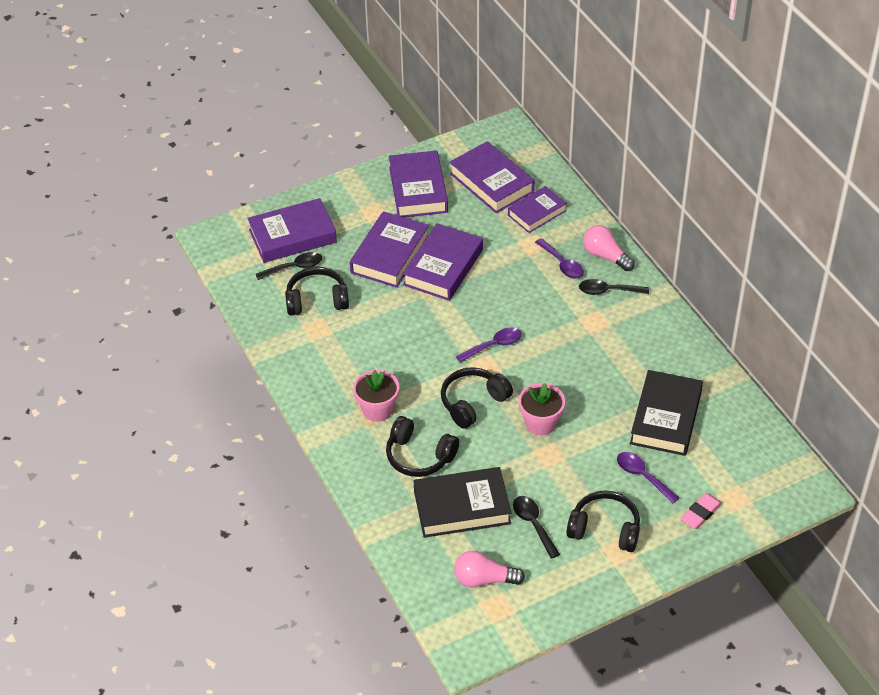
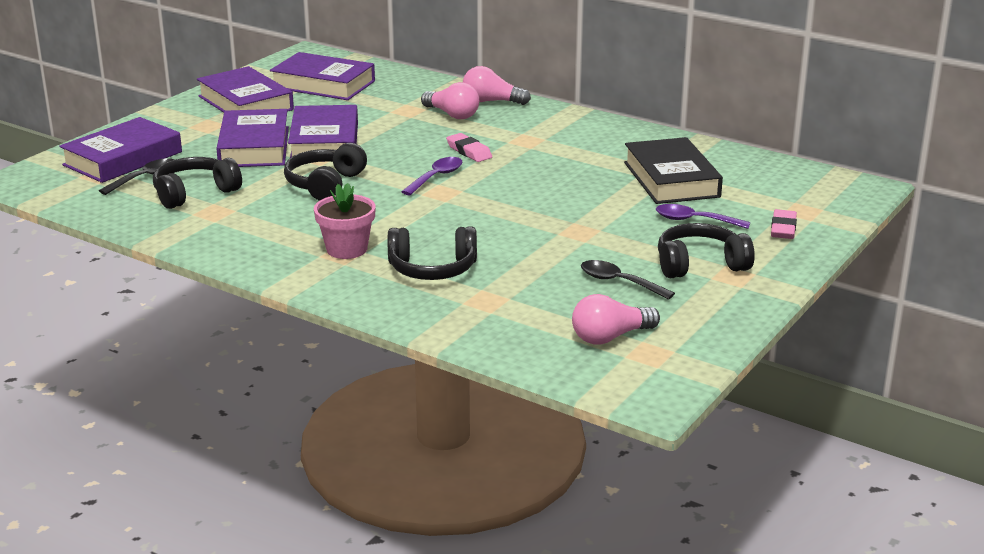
camera: 30 degrees left, 20 degrees down
(462, 507) = (523, 292): black book -> none
(473, 403) = (455, 218): black headphones -> black headphones (325, 184)
(537, 213) = (391, 92): purple book -> none
(540, 320) = (469, 151): none -> pink eraser
(540, 423) = (545, 213): pink flower pot -> none
(562, 264) = (452, 115): purple spoon -> pink light bulb
(608, 291) = (519, 120): black spoon -> none

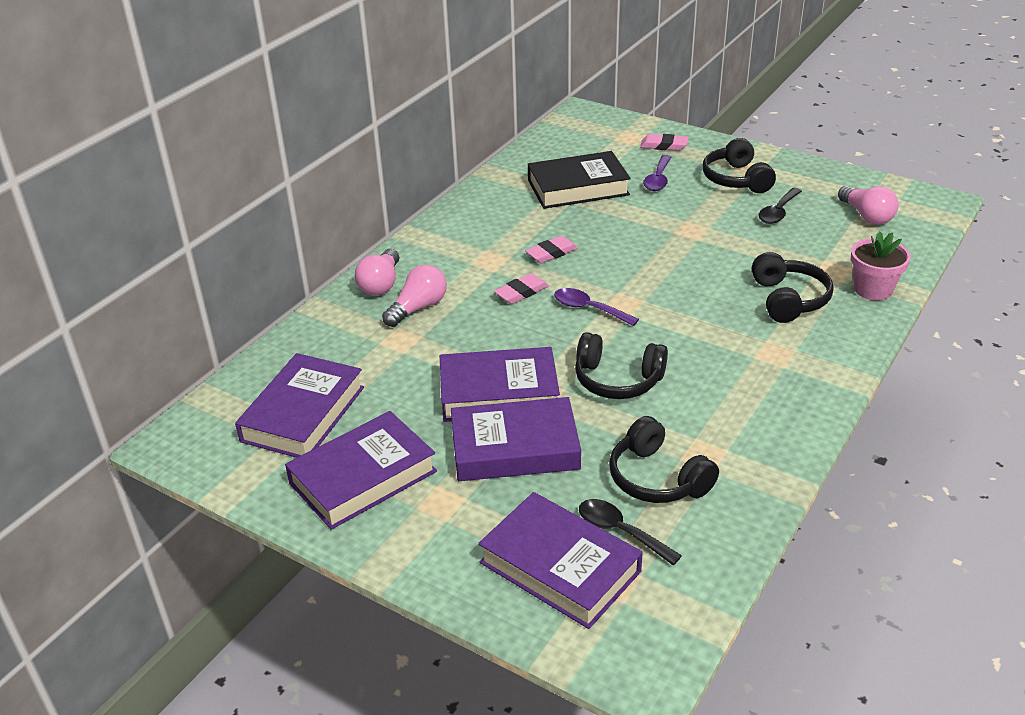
camera: 90 degrees left, 10 degrees up
(347, 249) = (766, 351): pink flower pot -> pink flower pot (873, 289)
(536, 164) = (551, 253): none -> pink eraser

